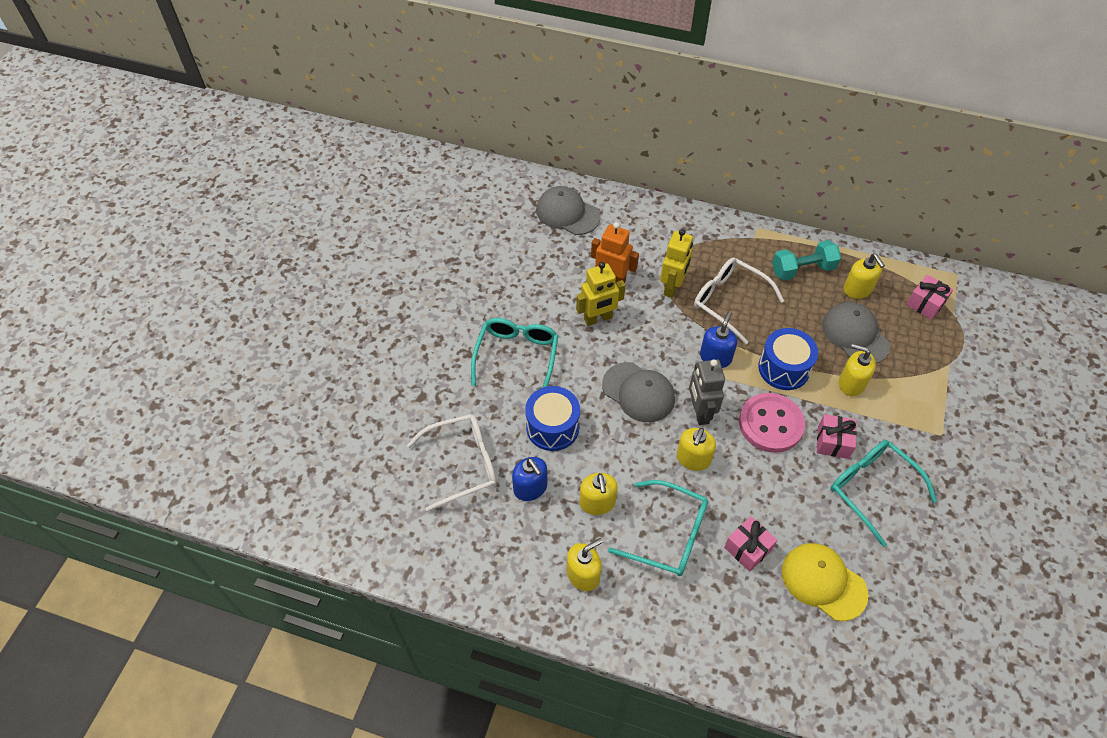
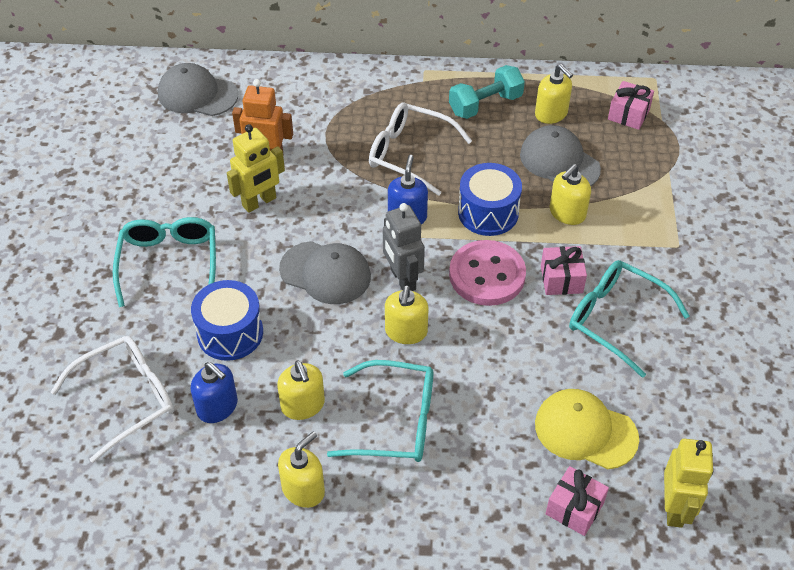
camera: 15 degrees left, 5 degrees down
(672, 287) = (340, 151): yellow robot -> yellow robot (675, 508)
(747, 548) = (491, 415): pink gift -> pink gift (574, 508)
(851, 383) = (567, 213): yellow soap dispenser -> yellow soap dispenser turned 60 degrees counterclockwise

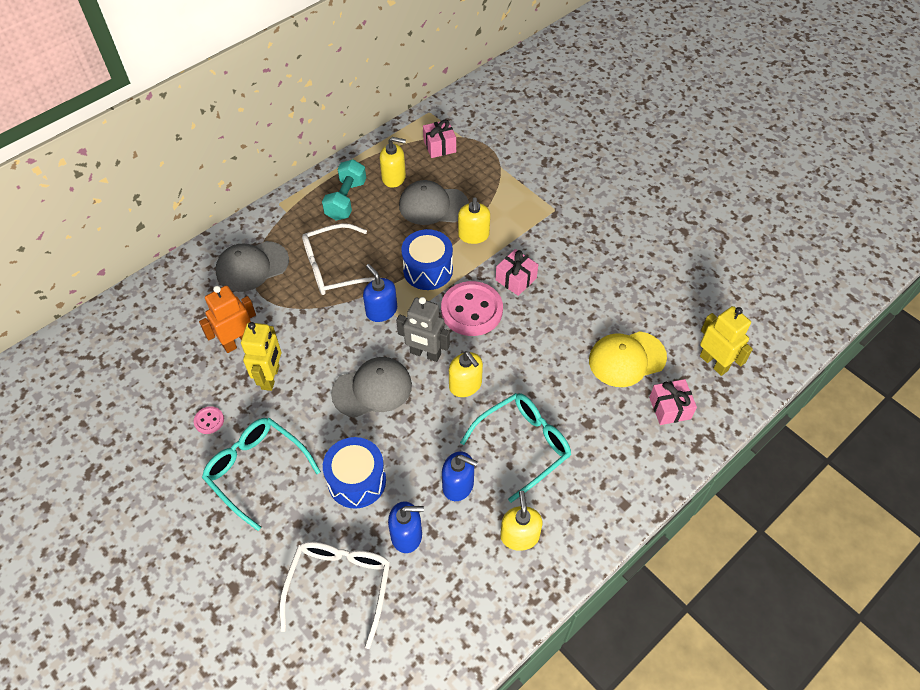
camera: 45 degrees left, 5 degrees up
(179, 199) = (209, 421): none -> pink button
(197, 94) = (129, 335): grey cap -> grey cap (252, 266)
(303, 405) = (458, 485): yellow soap dispenser -> blue soap dispenser
(616, 319) = (571, 280): turquoise glasses -> none

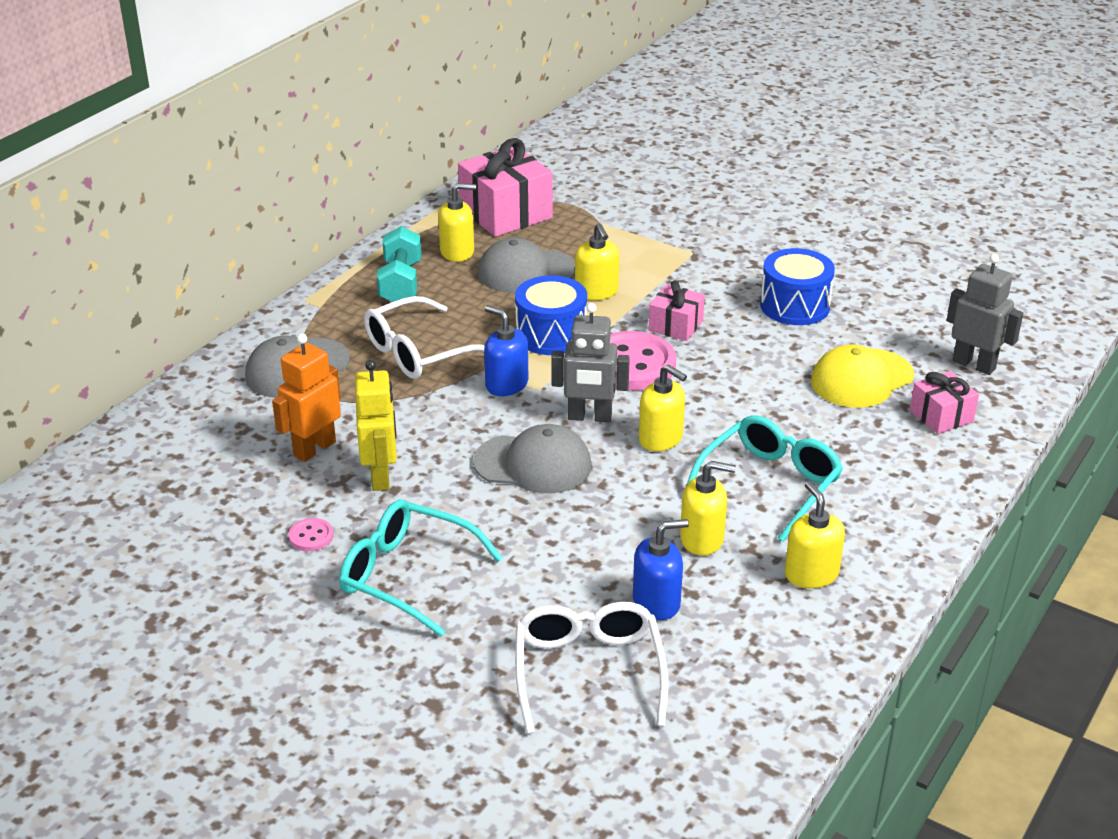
camera: 15 degrees left, 20 degrees down
(357, 481) = (558, 560): blue drum -> blue drum (794, 306)
(372, 389) = (533, 464): grey cap -> grey cap turned 45 degrees clockwise
(439, 146) = (506, 213): pink gift -> pink gift, size x1.82
(458, 485) = (702, 539): blue soap dispenser -> yellow soap dispenser
(714, 363) = (974, 364): yellow robot -> grey robot

